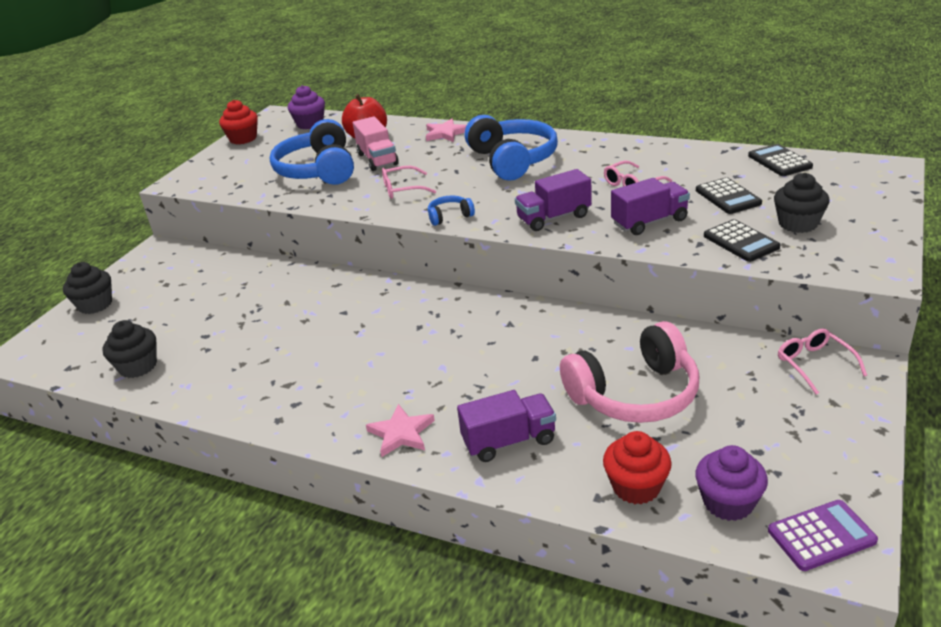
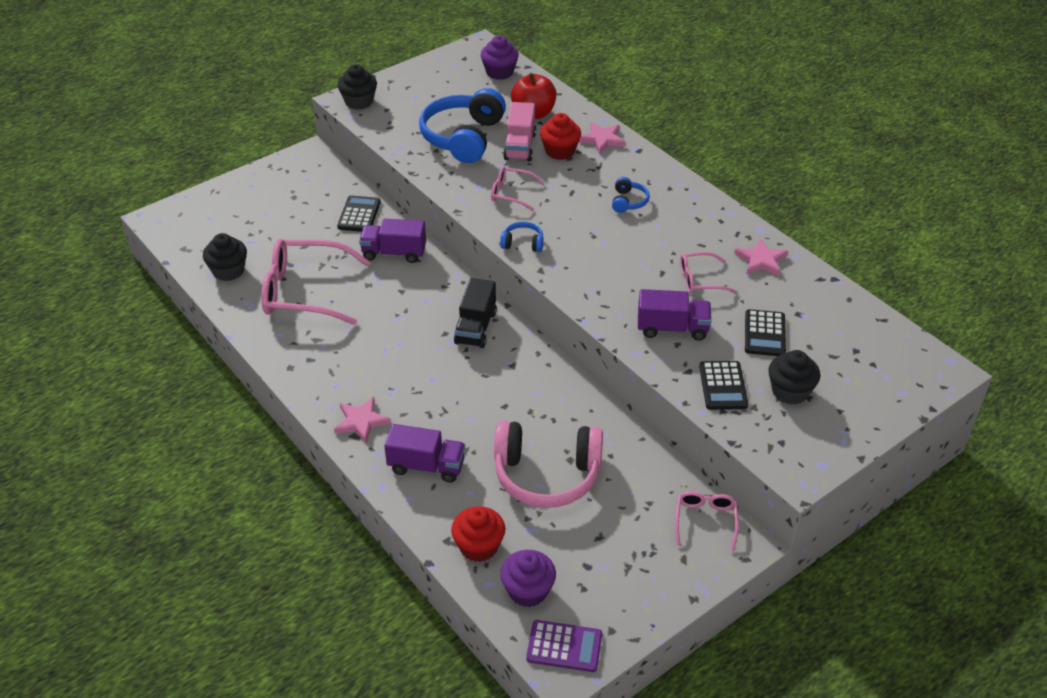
camera: 25 degrees right, 10 degrees up
(95, 304) = (233, 194): black cupcake -> black cupcake (359, 101)
(241, 350) = (305, 292): none -> pink glasses
(243, 138) = (432, 67): red cupcake -> red cupcake (560, 151)
(445, 311) = (476, 327): none -> black truck
(512, 160) = (628, 201): blue headphones -> blue headphones, size x0.44
(554, 217) = (601, 285): purple truck -> purple truck (394, 253)
(664, 156) = (761, 260): none -> pink star
(779, 161) = (855, 316): black calculator -> black calculator (359, 215)

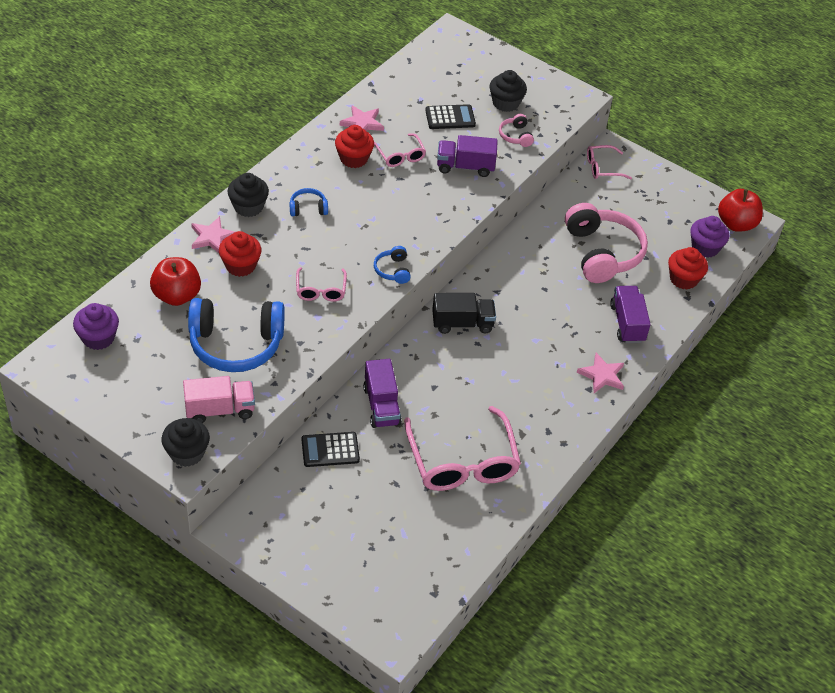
camera: 110 degrees left, 5 degrees up
(228, 271) = (455, 537): black cupcake -> black cupcake (248, 207)
(520, 146) = (240, 297): pink truck -> pink truck (220, 410)
(564, 647) = (736, 224): purple calculator -> red apple
(672, 328) = (465, 167): purple truck -> purple truck turned 75 degrees counterclockwise
(700, 244) = (353, 158): none -> red cupcake
(723, 386) = (515, 136): black calculator -> pink headphones

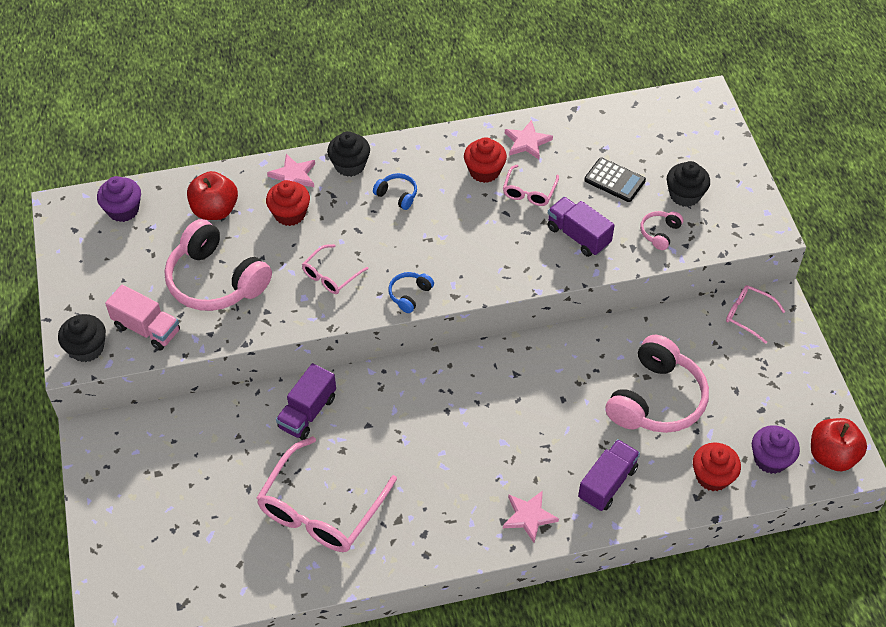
camera: 45 degrees right, 5 degrees up
(236, 344) = (215, 281): blue headphones -> pink headphones
(330, 450) = (227, 422): black calculator -> none
(462, 323) = (452, 384): black truck -> none

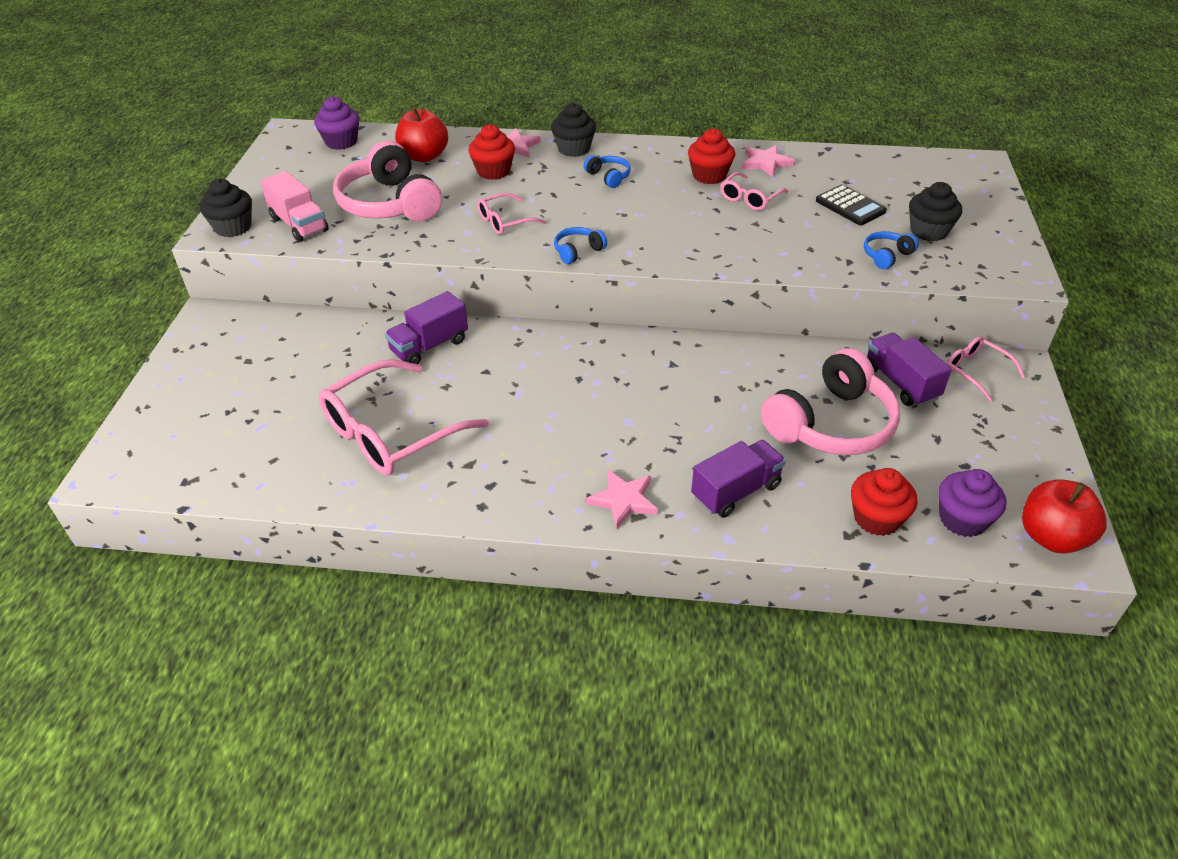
camera: 20 degrees right, 10 degrees down
(578, 236) = (789, 241): purple truck -> purple truck (900, 383)
(660, 233) = (886, 256): pink headphones -> blue headphones

